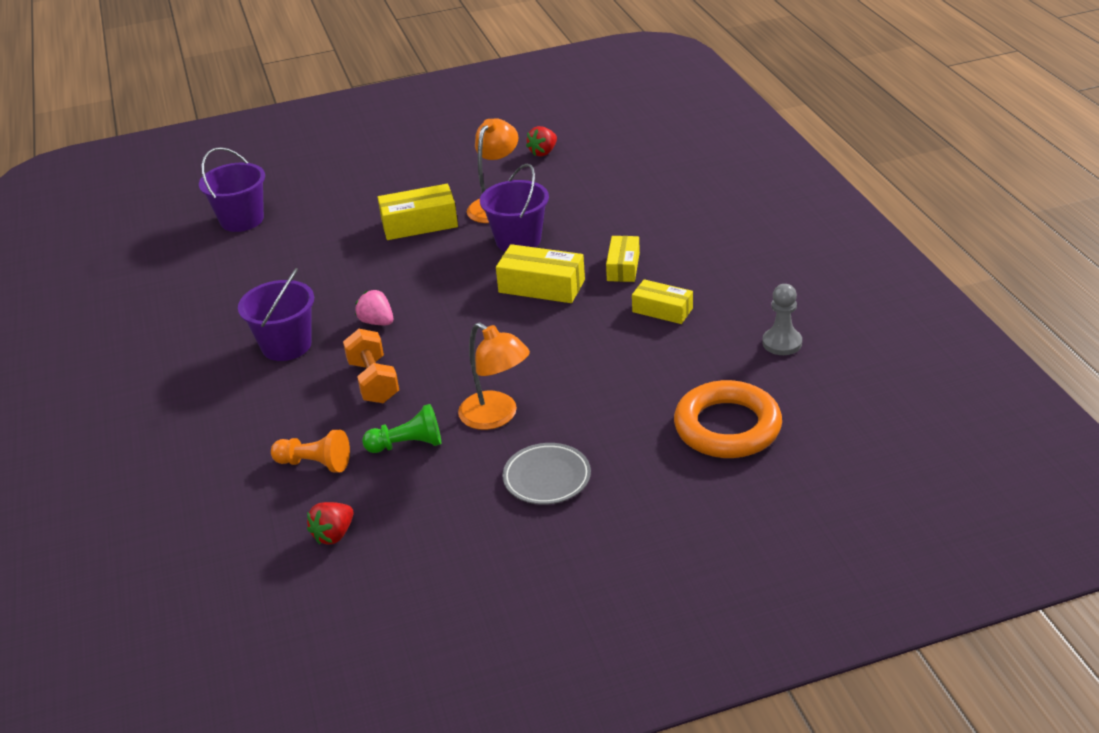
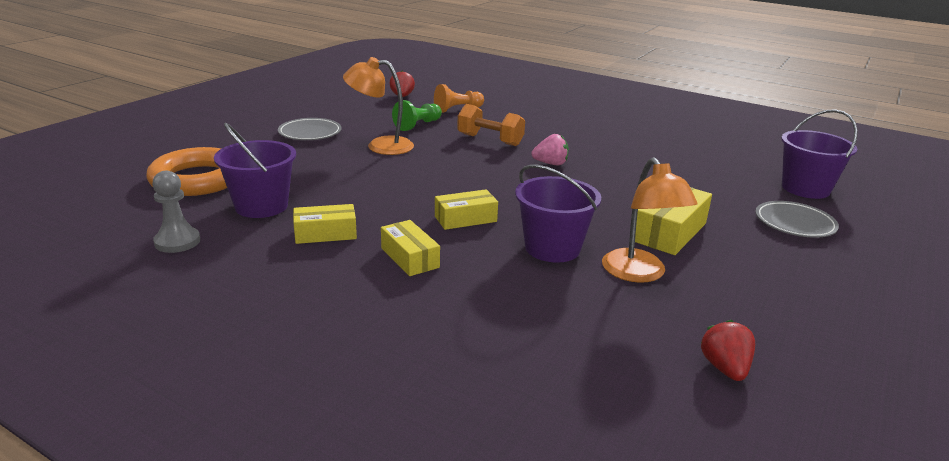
camera: 135 degrees right, 10 degrees down
(286, 345) = (581, 140): purple bucket -> purple bucket (261, 206)
(325, 199) = (794, 223): none -> grey plate
(541, 286) = (465, 219): yellow box -> yellow box, size x0.67

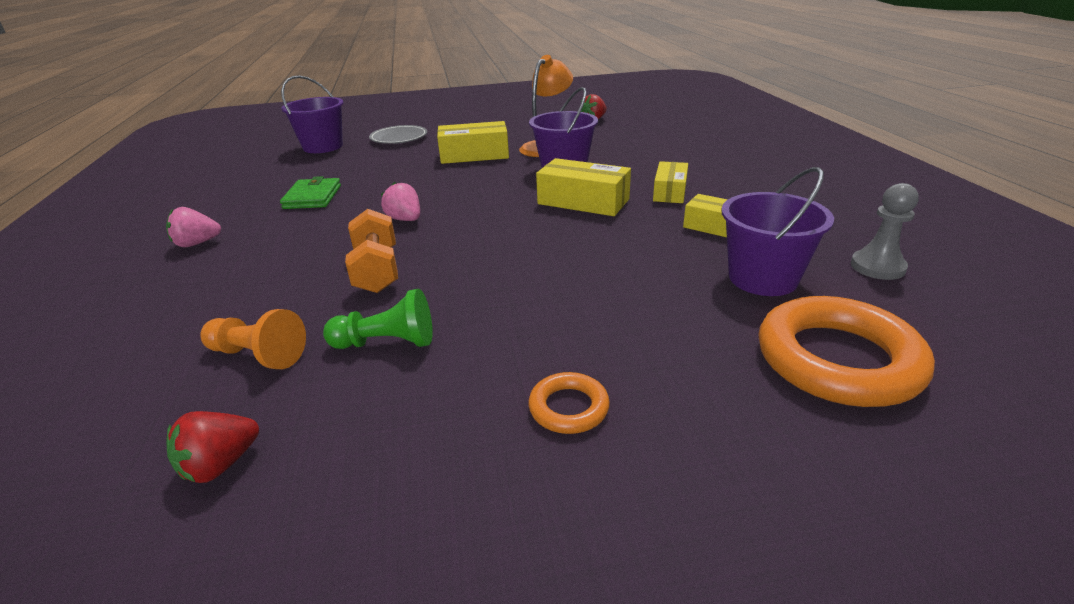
camera: 130 degrees left, 5 degrees up
(310, 133) = (568, 408): grey plate -> orange ring
(380, 146) = (511, 319): orange lamp -> none
(465, 219) = (583, 201): yellow box -> yellow box, size x1.50
(611, 120) = (197, 244): none -> pink strawberry
(649, 155) = (312, 197): none -> green wallet

